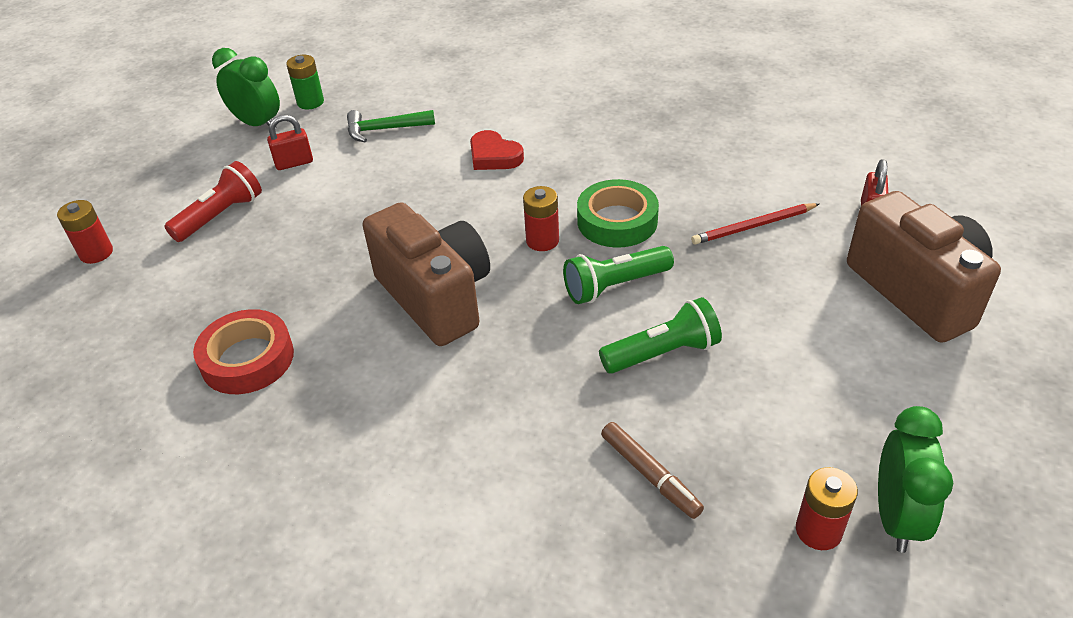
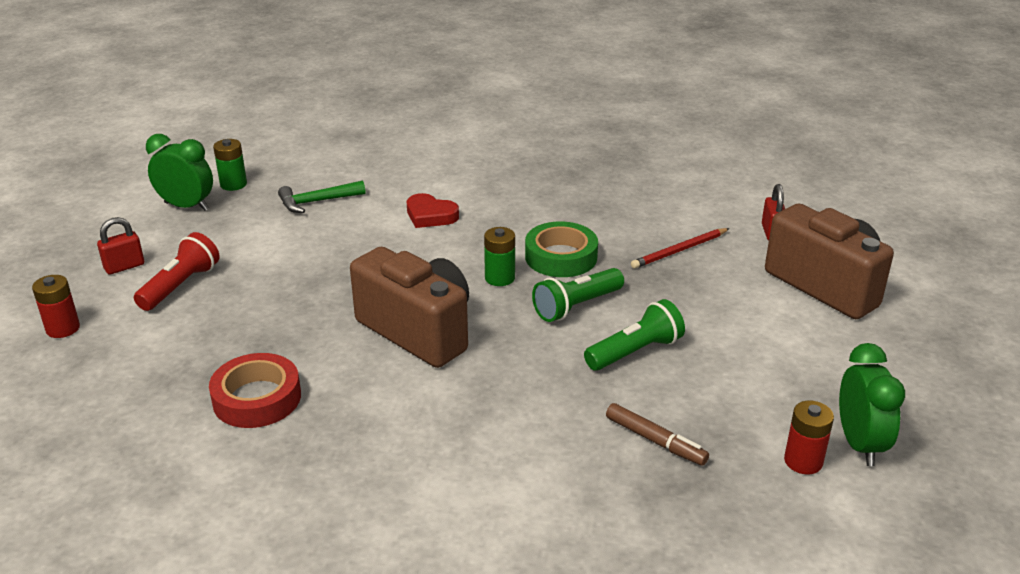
camera: 15 degrees left, 10 degrees down
(294, 163) = (237, 236): red padlock -> red padlock (124, 266)
(542, 241) = (499, 278): red battery -> green battery

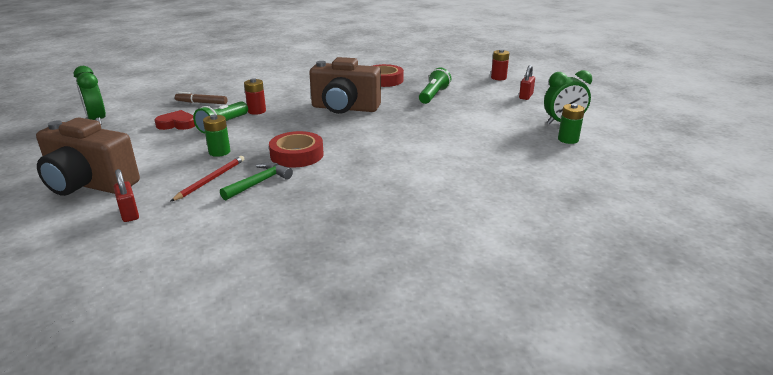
camera: 150 degrees right, 5 degrees down
(181, 286) = (484, 97): red flashlight -> none
(316, 202) = (497, 144): green hammer -> green hammer (259, 183)
(430, 215) = (412, 156): red heart -> red heart (177, 124)
(499, 278) = (326, 136): green battery -> green battery (219, 152)
(561, 257) = (297, 155): green tape -> red tape
(576, 306) = (268, 135): green flashlight -> green flashlight (433, 95)
(803, 461) = (129, 110): red battery -> red battery (257, 111)

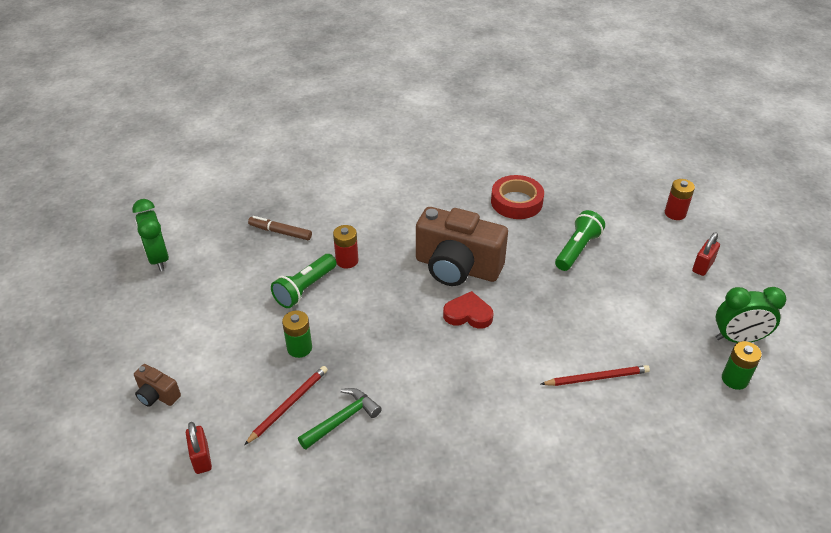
camera: 10 degrees right, 15 degrees up
(90, 184) = (157, 395): brown camera -> brown camera, size x0.44
(177, 124) = (251, 279): red heart -> red heart (468, 314)
(297, 155) = (389, 367): red tape -> none
(465, 147) = (597, 378): none -> red pencil

